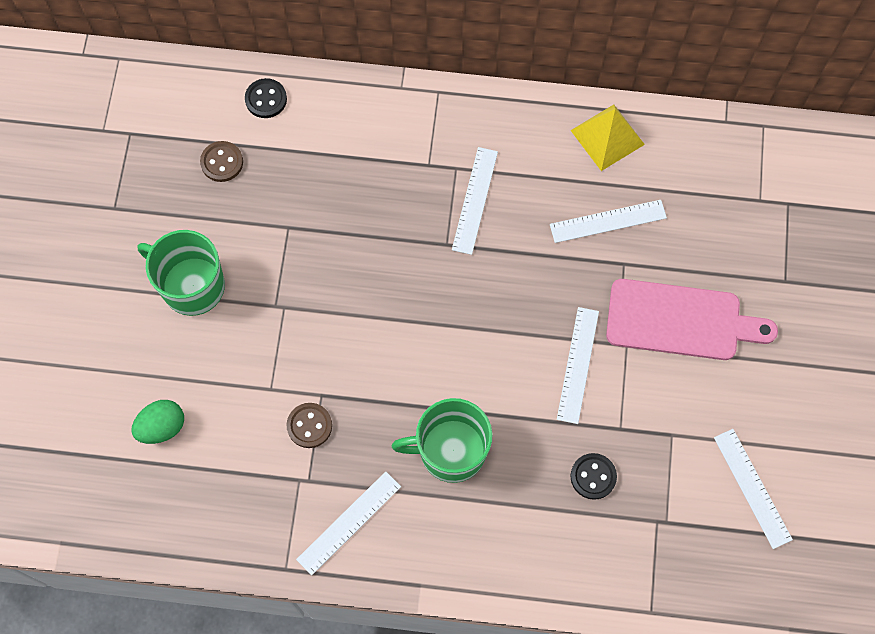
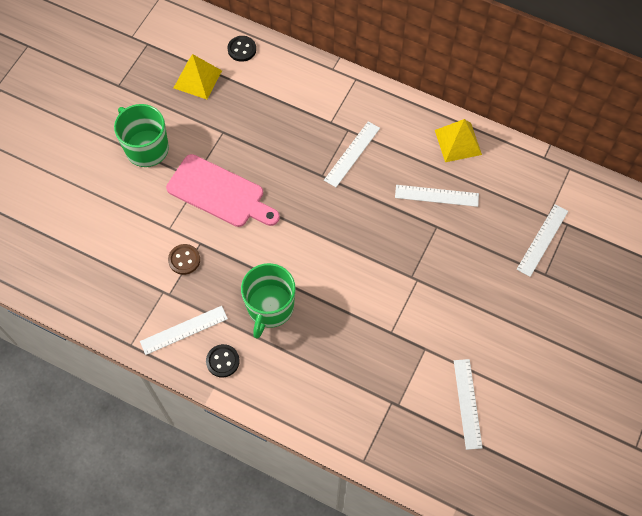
camera: 20 degrees right, 5 degrees down
(162, 427) = (90, 229): green egg -> none
(222, 162) = (197, 79): brown button -> yellow pyramid
(450, 451) = (270, 308): green mug -> green mug turned 90 degrees counterclockwise
(578, 365) = (378, 281): white ruler -> white ruler (542, 240)
(593, 476) = (359, 357): black button -> black button (222, 361)
(680, 321) = (461, 276): pink cutting board -> pink cutting board (219, 193)

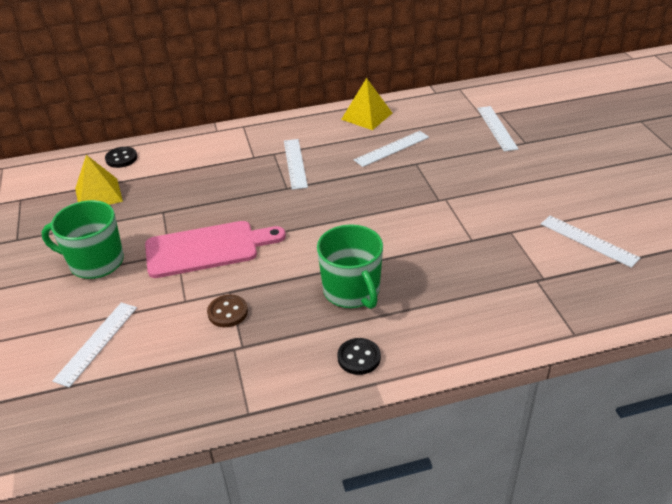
camera: 40 degrees left, 25 degrees down
(184, 330) = (291, 362): white ruler -> white ruler (96, 343)

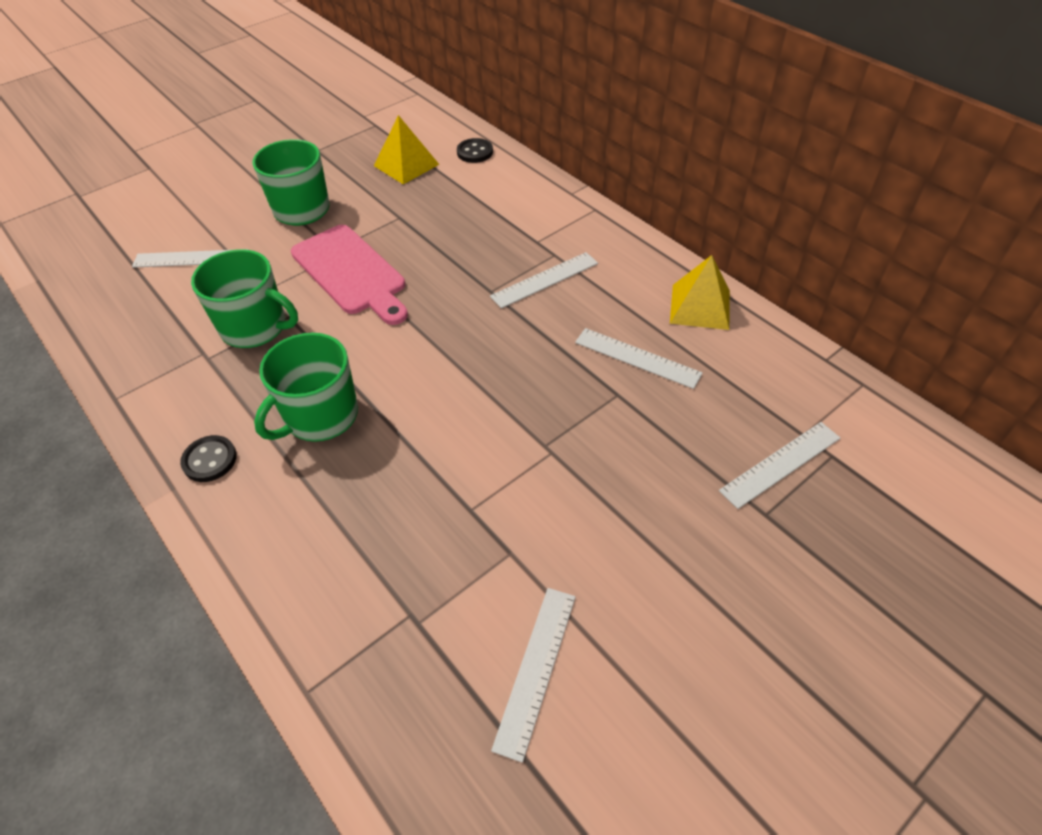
camera: 65 degrees right, 10 degrees up
(227, 312) = (255, 327): brown button -> green mug

